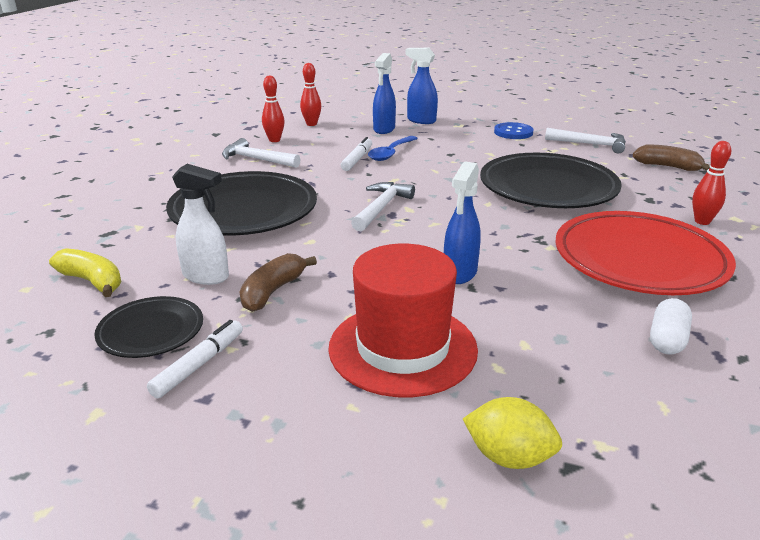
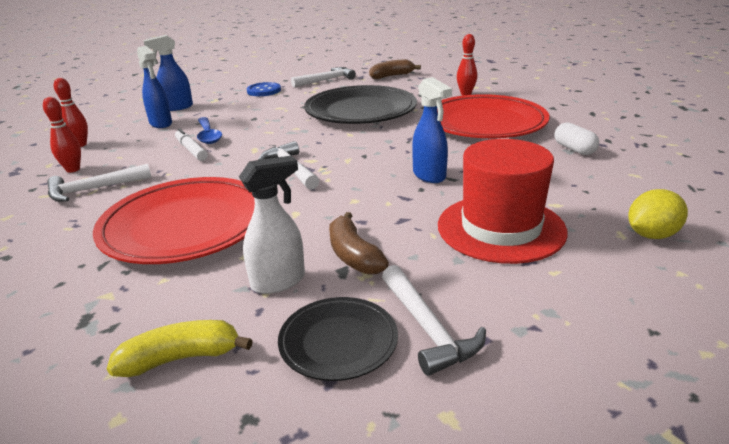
camera: 50 degrees left, 0 degrees up
(199, 365) = (427, 328): white marker -> white hammer
(244, 210) = (185, 226): black plate -> red plate

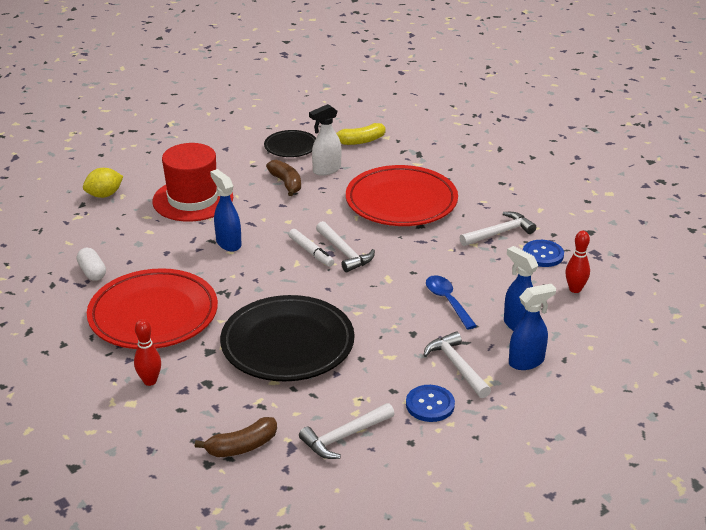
camera: 175 degrees right, 5 degrees up
(73, 169) = (542, 255): red bowling pin -> blue button
(191, 150) = (450, 278): white marker -> white marker (311, 252)
(427, 328) = (249, 152): white hammer -> white hammer (457, 366)

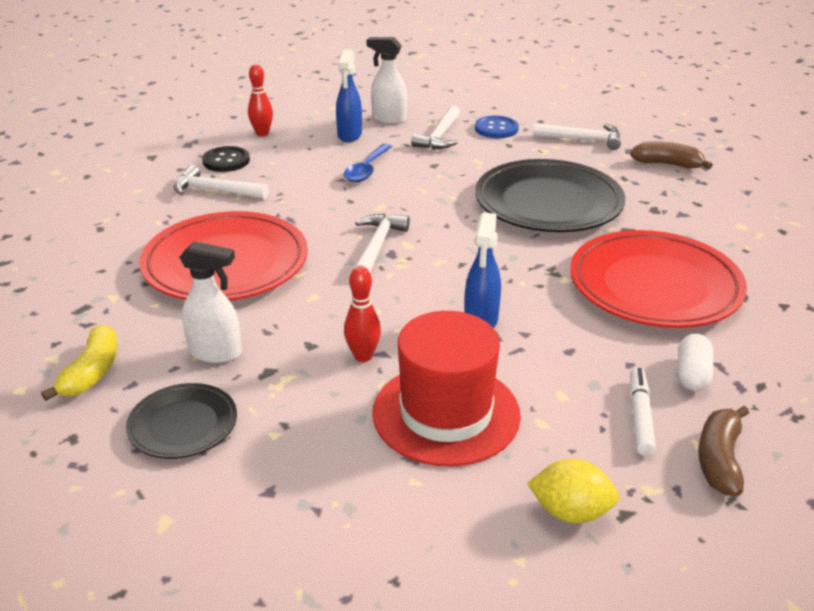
camera: 135 degrees left, 0 degrees up
(150, 381) = (709, 233): red bowling pin -> red bowling pin (363, 356)
(286, 183) = (294, 363): brown banana -> brown banana (719, 459)
(311, 252) = (408, 263): white marker -> white marker (639, 417)
(360, 141) = (92, 372): yellow banana -> yellow banana turned 75 degrees clockwise
(526, 362) = (388, 119): blue spray bottle -> white spray bottle
(542, 255) = (226, 161): blue button -> black button

